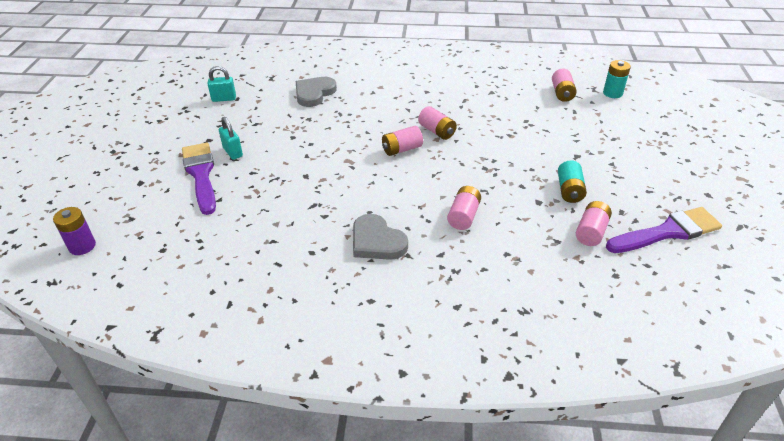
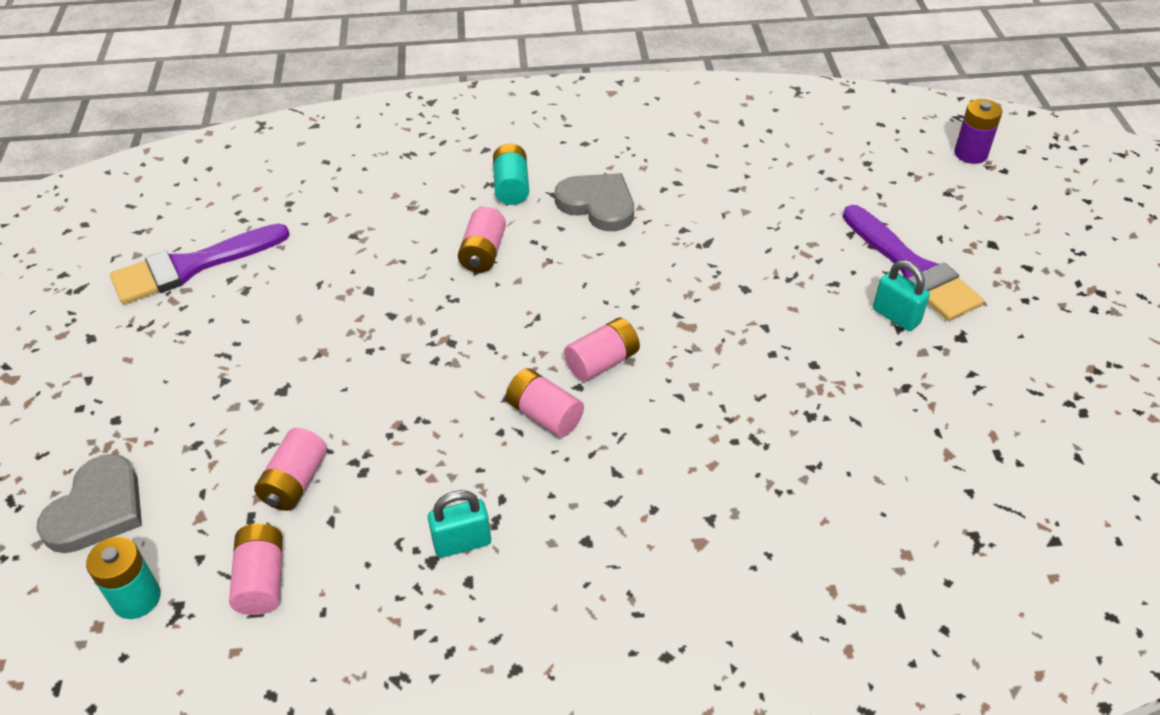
camera: 170 degrees right, 5 degrees up
(224, 99) = (1025, 448): turquoise padlock -> turquoise padlock (462, 543)
(314, 93) = (841, 494): grey heart -> grey heart (97, 509)
(569, 190) = (315, 316): turquoise battery -> turquoise battery (511, 187)
(591, 232) = (302, 253): pink battery -> pink battery (295, 482)

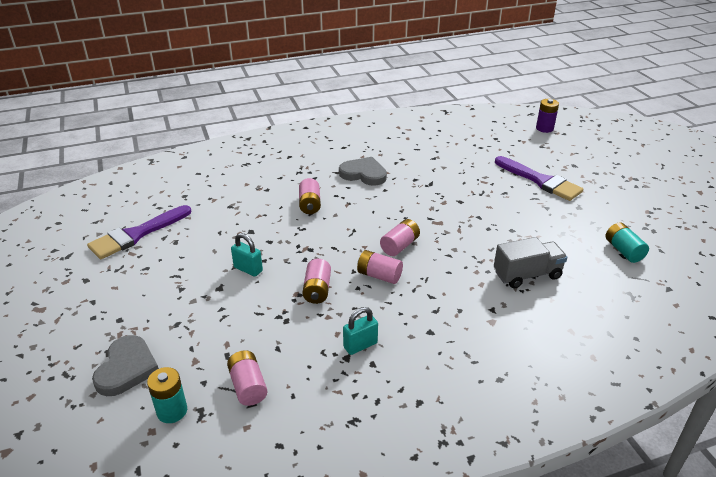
camera: 15 degrees left, 10 degrees down
(295, 482) = (247, 332): pink battery -> pink battery (317, 290)
(511, 187) = (312, 172): turquoise battery -> turquoise battery (623, 251)
(801, 462) = (527, 275): none -> grey truck
(896, 316) = (543, 203): turquoise padlock -> turquoise padlock (248, 269)

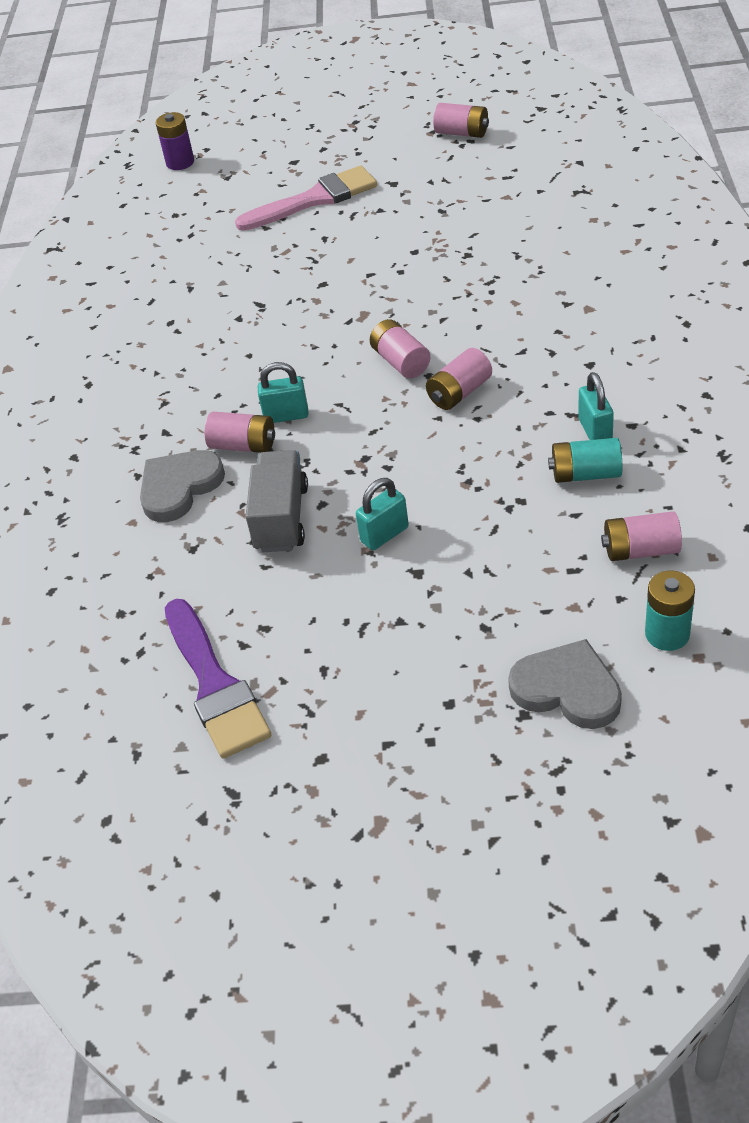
camera: 65 degrees left, 10 degrees up
(317, 290) = (466, 460): pink battery -> pink battery (462, 133)
(338, 213) = (286, 416): none -> turquoise padlock
(364, 174) = (189, 371): grey heart -> grey heart (179, 487)
(527, 275) = (513, 260): grey truck -> grey truck (281, 518)
(540, 181) = (314, 199): purple brush -> pink brush
(623, 251) = (499, 173): turquoise battery -> turquoise battery (585, 474)

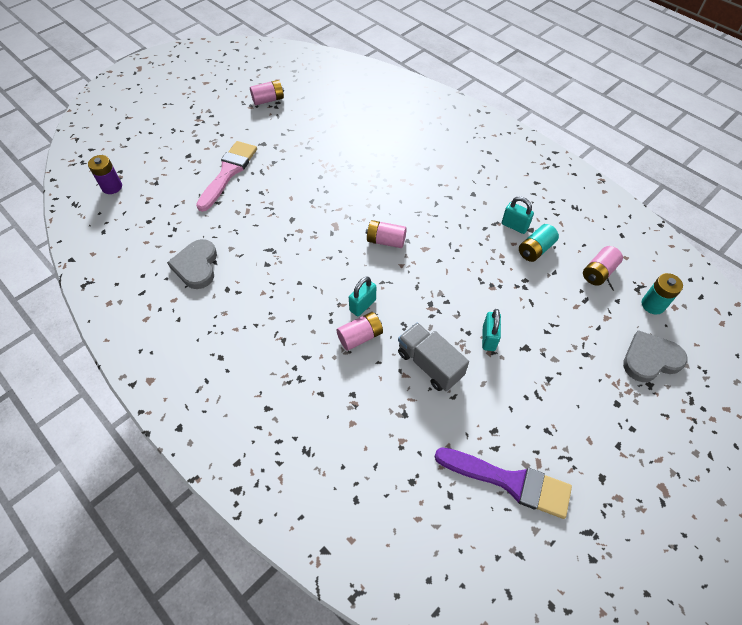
camera: 50 degrees left, 10 degrees up
(179, 487) = (354, 384): grey heart -> grey heart (196, 266)
(459, 392) = (433, 241): pink battery -> none

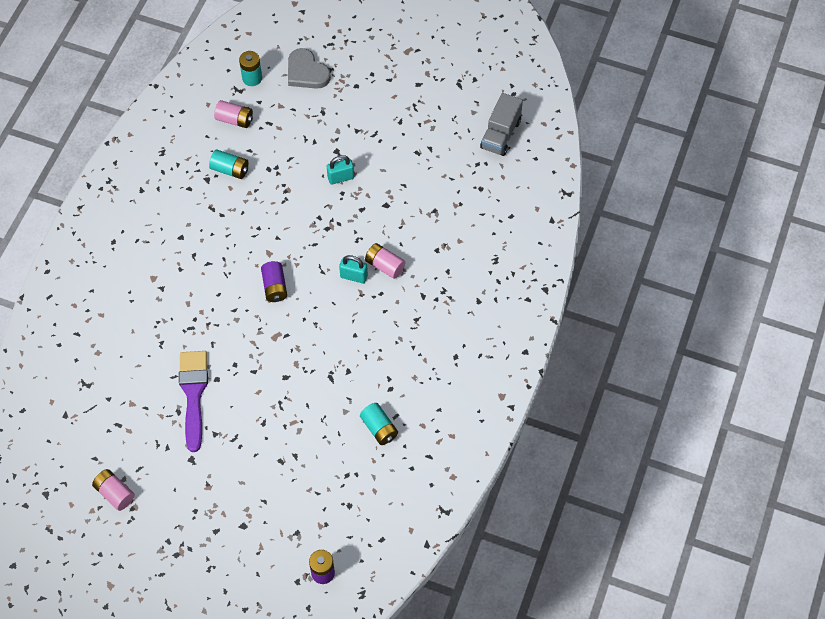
camera: 115 degrees left, 5 degrees up
(196, 266) = (379, 428): grey heart -> turquoise battery
(228, 172) = (250, 469): pink brush -> none
(386, 241) = (275, 287): pink battery -> purple battery
(429, 364) = (385, 209): grey truck -> grey truck (500, 134)
(509, 481) = (449, 133): purple brush -> purple brush (193, 394)
(514, 226) = (208, 192): turquoise padlock -> none

